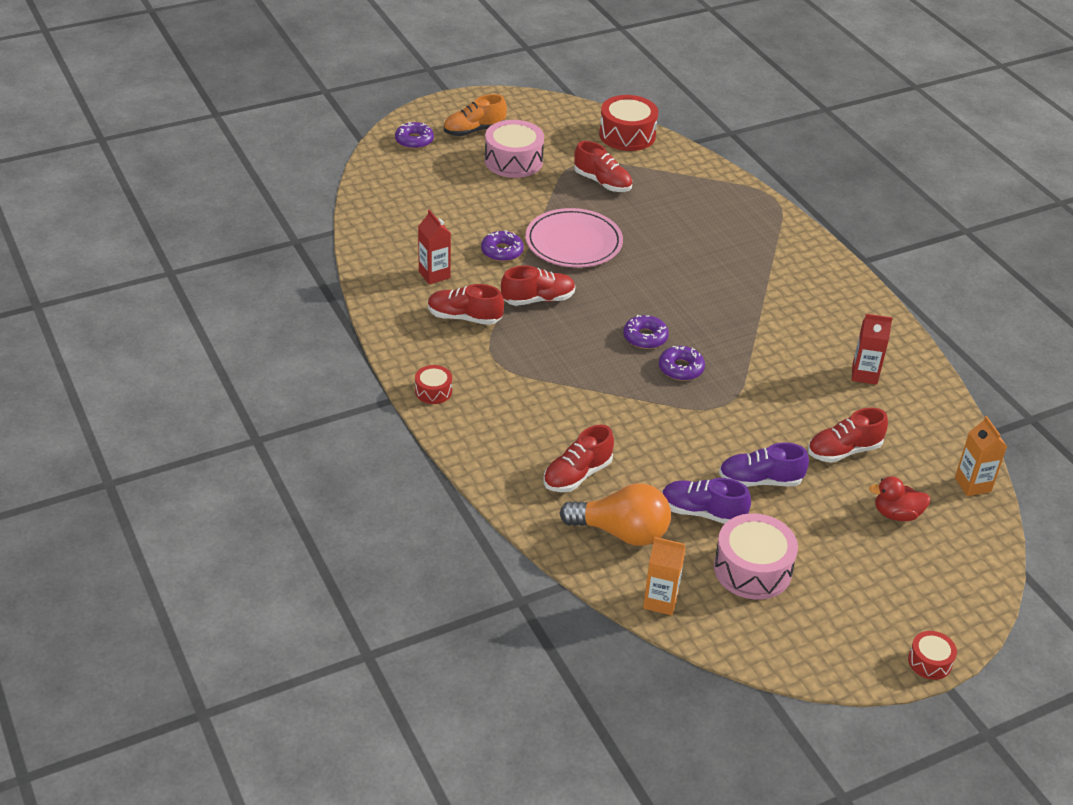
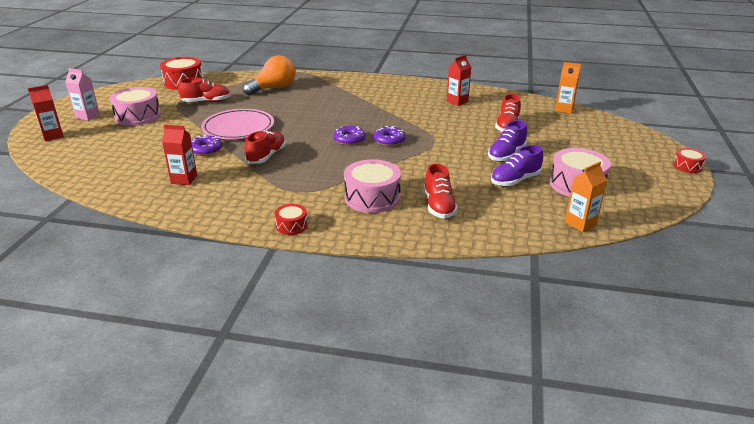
camera: 50 degrees left, 10 degrees down
(414, 140) = (53, 136): purple donut -> red carton
(464, 317) = (241, 186): red shoe -> none
(474, 131) = (87, 116): orange shoe -> pink carton
(541, 418) = (372, 198): none -> pink drum
(621, 532) = (507, 212): orange light bulb -> orange light bulb (273, 89)
(896, 514) = (568, 133): red duck -> none

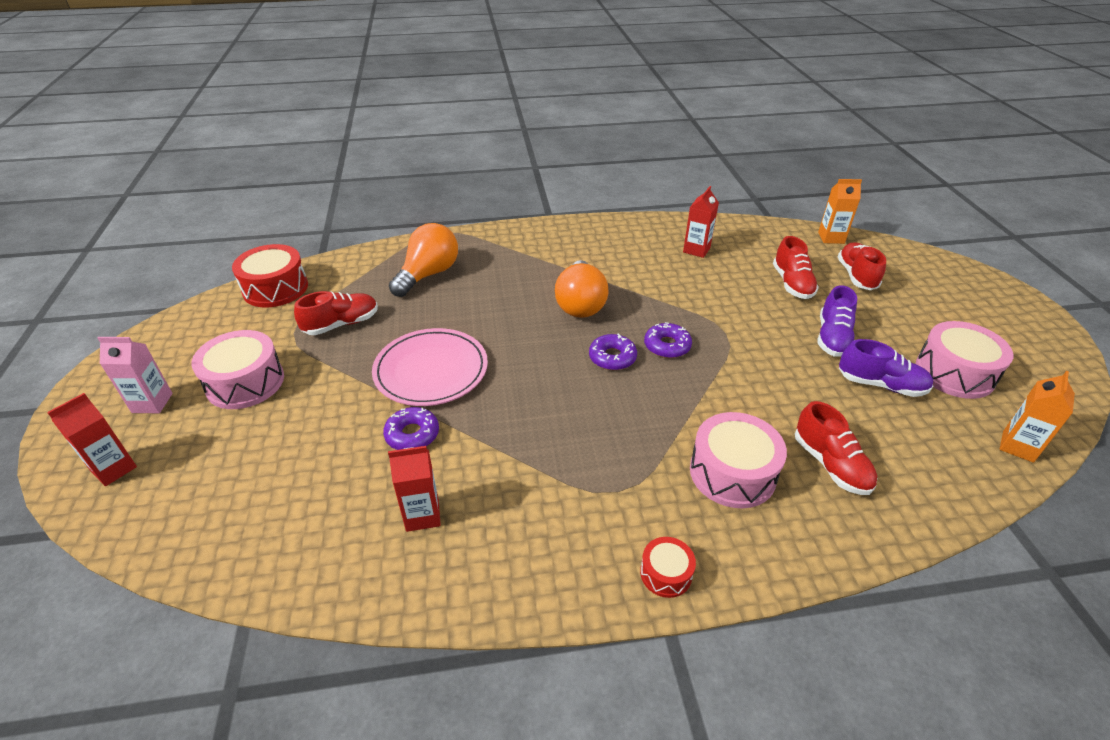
camera: 20 degrees left, 10 degrees up
(266, 156) = (518, 424): red shoe -> red shoe (856, 276)
(353, 114) = (580, 304): none -> orange light bulb
(515, 180) = (880, 385): purple shoe -> purple shoe turned 105 degrees counterclockwise
(687, 166) = (1038, 308): red drum -> none

